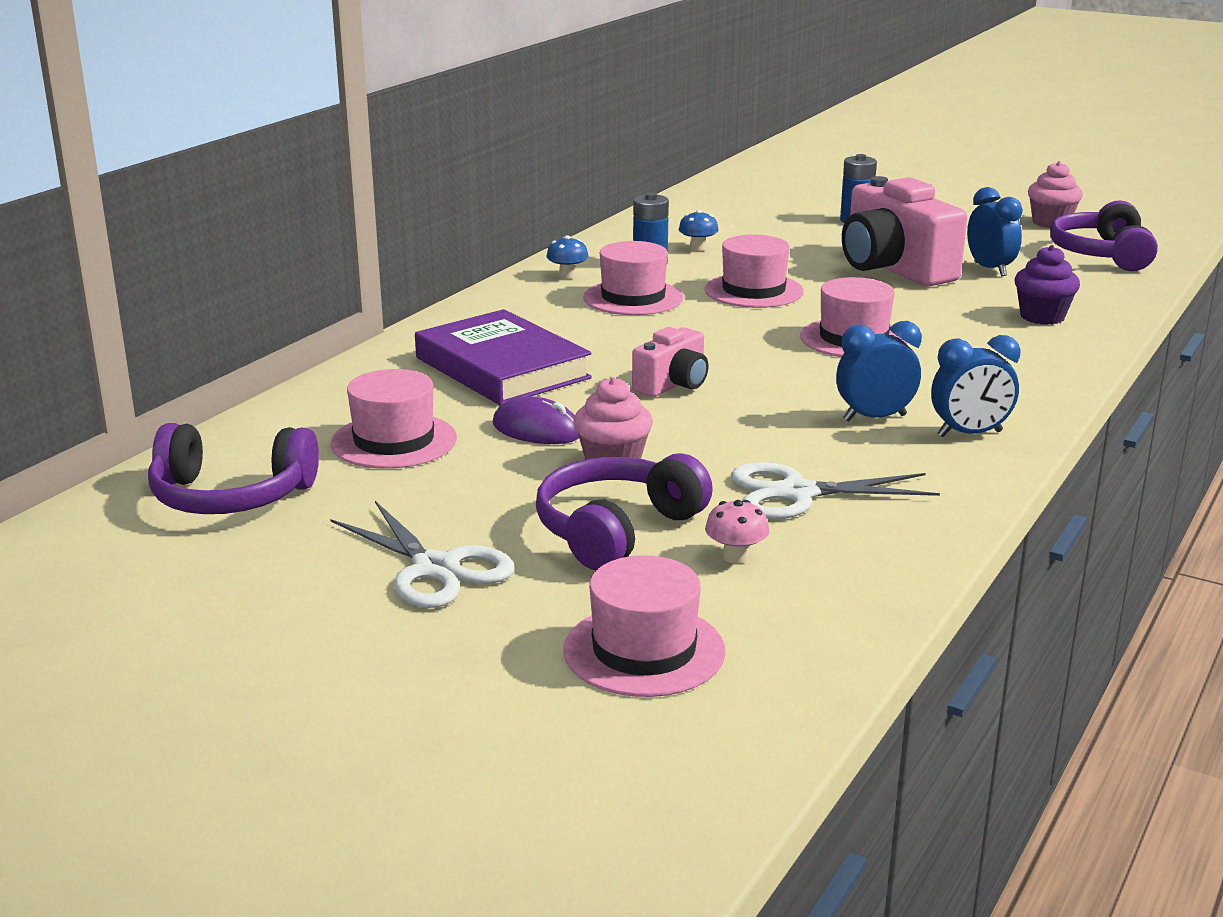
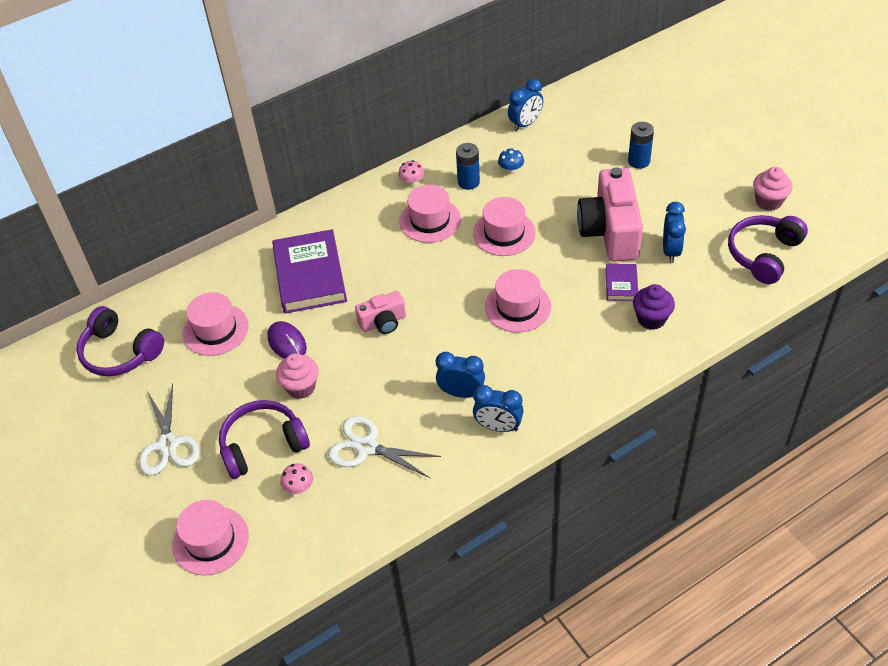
camera: 30 degrees right, 25 degrees up
(567, 276) = (412, 183): blue mushroom -> pink mushroom
(671, 217) = (525, 124): none -> blue clock
(965, 300) = (621, 284): none -> purple book

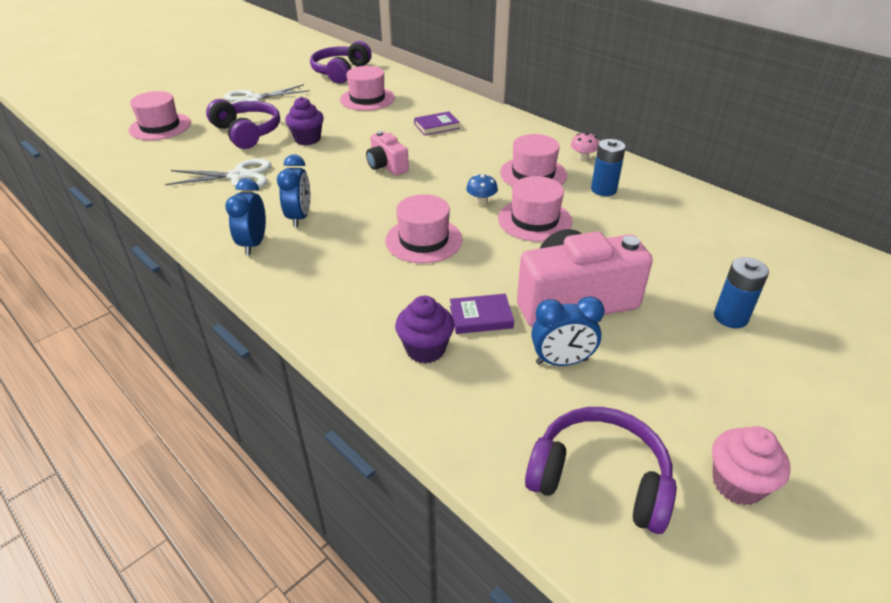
camera: 75 degrees right, 10 degrees down
(287, 343) = (356, 127): purple mouse -> none
(299, 488) = (201, 152): pink mushroom -> none
(301, 387) = (307, 139): pink cupcake -> purple cupcake
(310, 276) = (436, 126): purple book -> purple book, size x0.47
(367, 447) = (238, 176): white scissors -> white scissors turned 75 degrees clockwise
(511, 170) = (640, 214): blue mushroom -> blue mushroom (481, 202)
(525, 124) = (730, 216): blue clock -> none

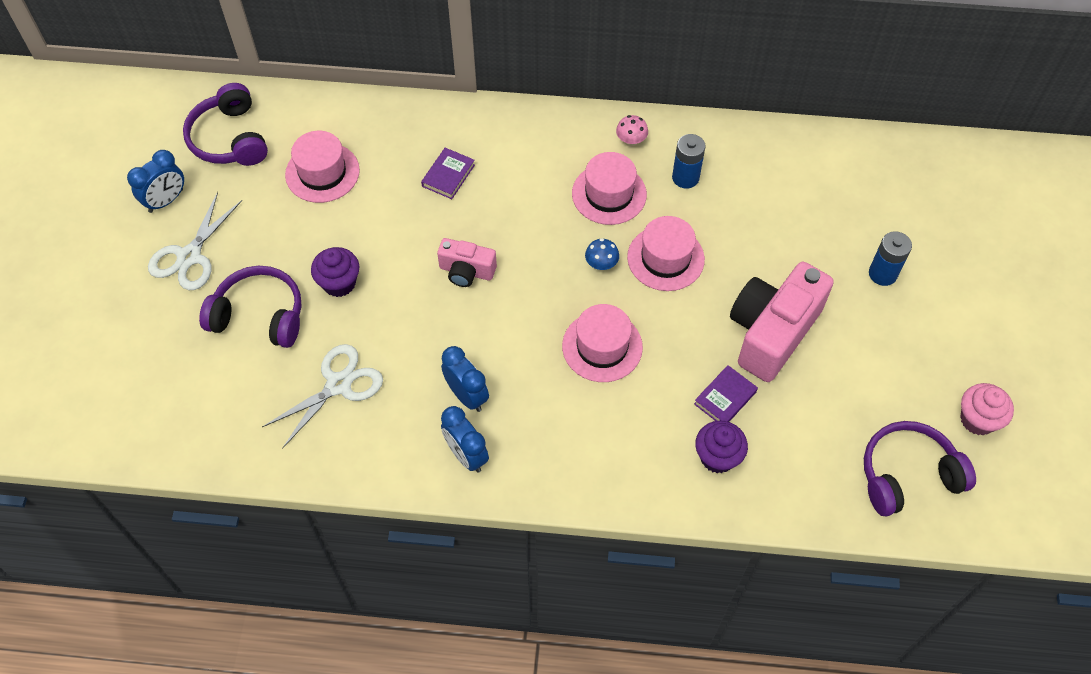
camera: 40 degrees left, 20 degrees up
(160, 126) = (143, 372): pink hat -> none
(561, 361) = (812, 398): blue clock -> blue clock (166, 201)

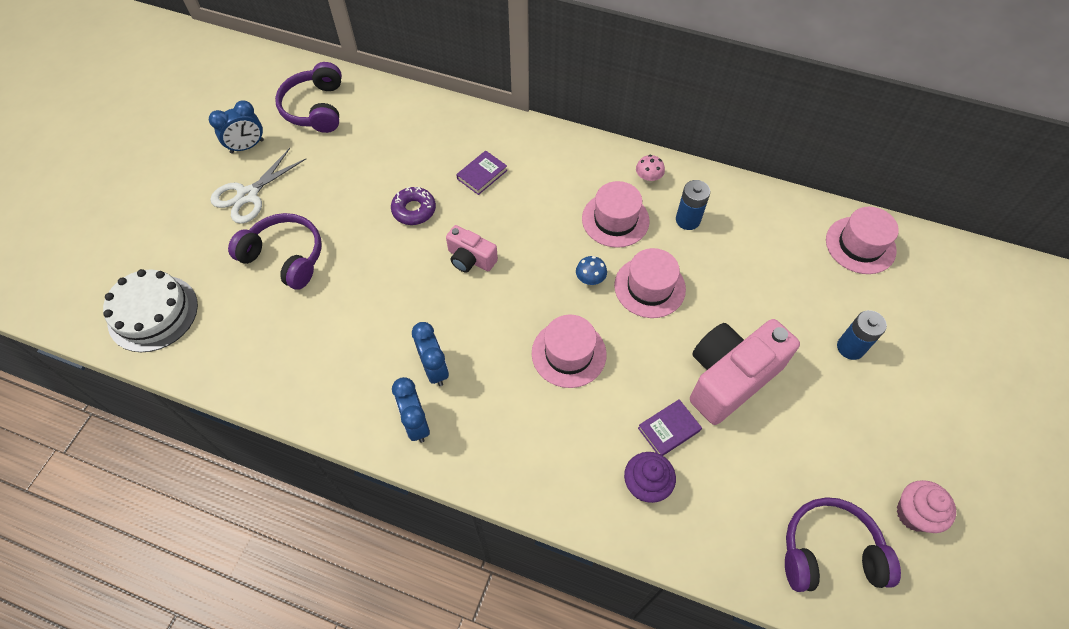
camera: 15 degrees right, 0 degrees up
(133, 410) = (153, 313): none -> white cake
(322, 172) = (379, 150): pink hat -> pink hat (860, 245)
(339, 283) = (360, 245): purple cupcake -> none
(339, 385) = (328, 332): white scissors -> none
(386, 231) = (414, 210): none -> purple donut

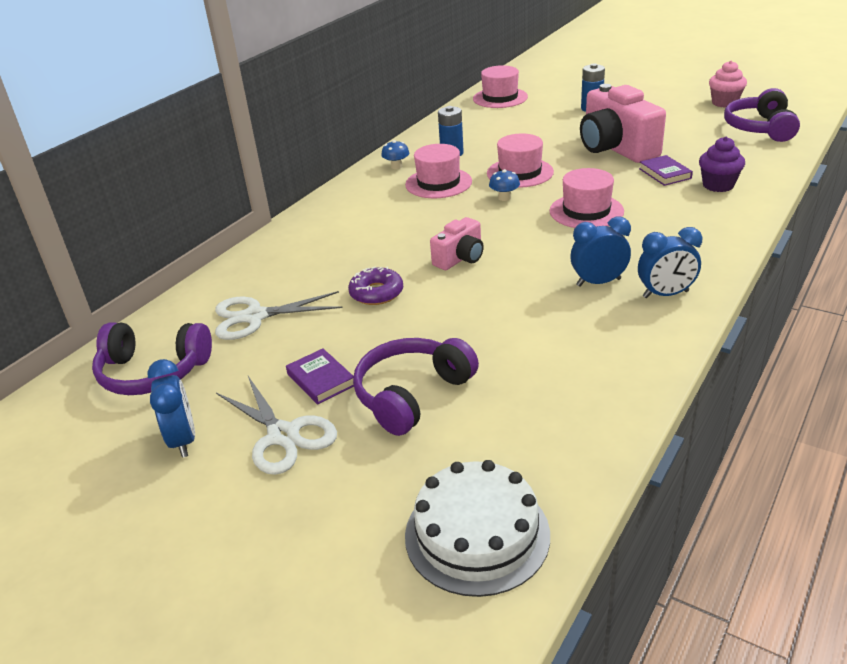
camera: 75 degrees left, 25 degrees down
(380, 142) = (255, 316): none -> white scissors
(482, 175) = (346, 249): purple book -> purple book (321, 379)
(648, 178) = (396, 166): pink mushroom -> blue mushroom

